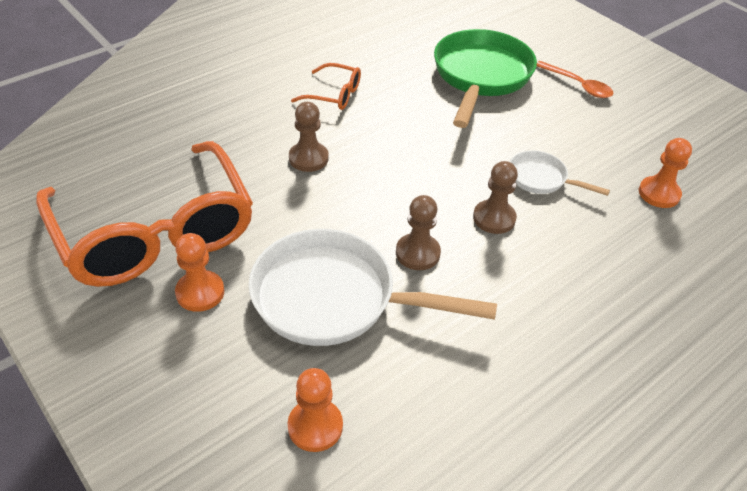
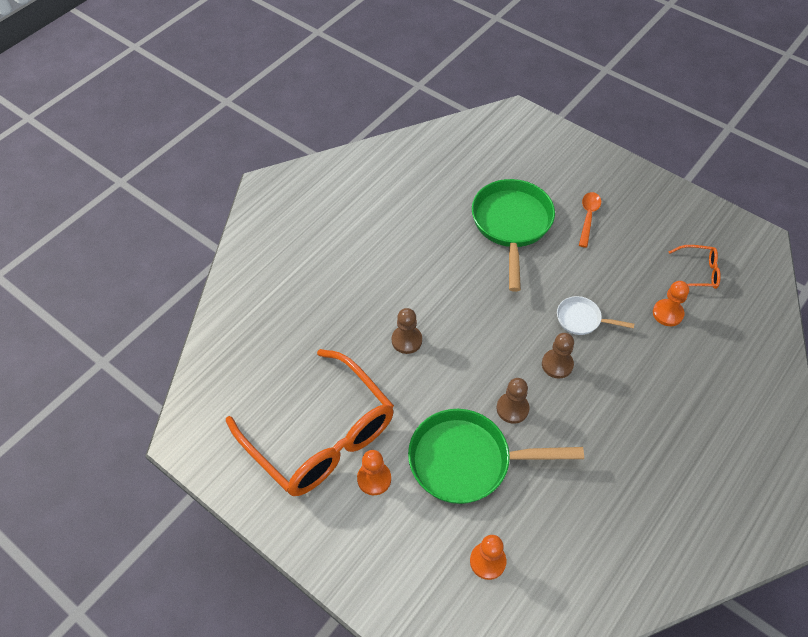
camera: 10 degrees left, 10 degrees up
(334, 94) = (404, 271): orange glasses -> orange glasses (698, 272)
(334, 298) = (467, 461): white pan -> green pan
(578, 85) = (588, 217): orange spoon -> orange spoon turned 105 degrees counterclockwise

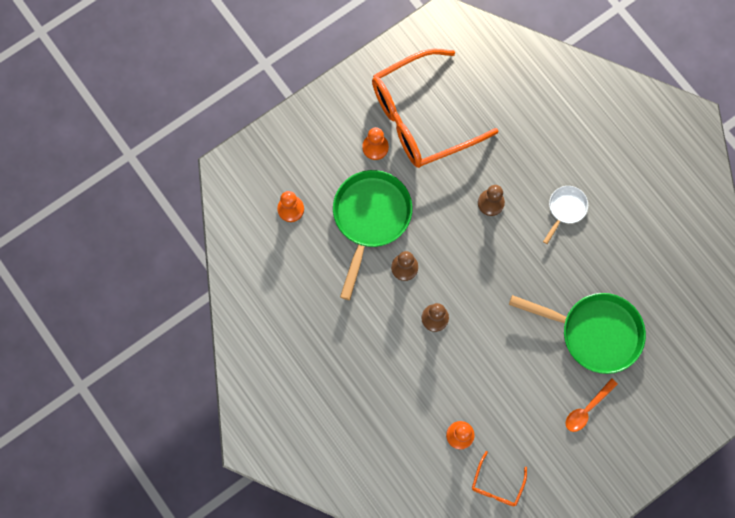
camera: 105 degrees right, 20 degrees up
(582, 319) = (473, 356): white pan -> white pan (565, 209)
(588, 217) = (587, 409): orange spoon -> orange spoon turned 105 degrees clockwise

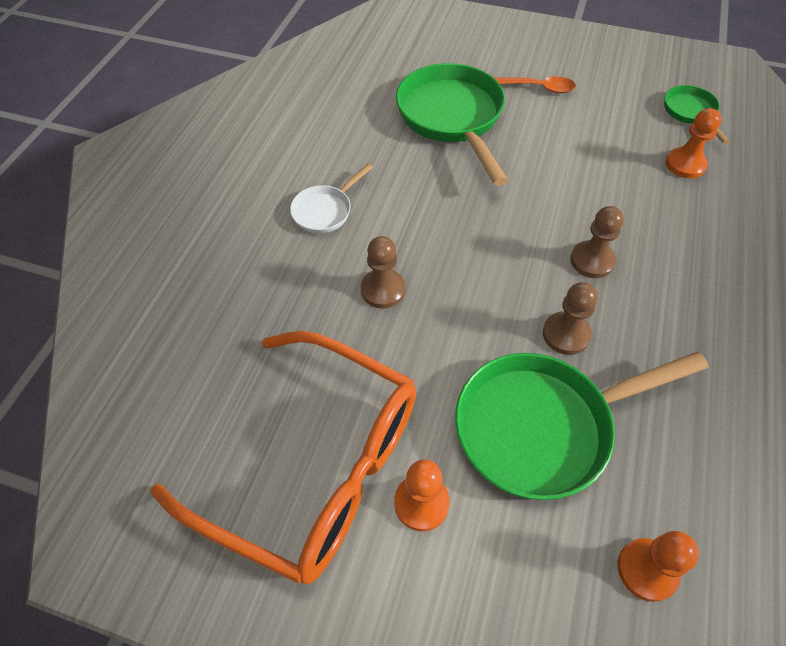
camera: 125 degrees left, 20 degrees down
(497, 485) = (690, 112): orange glasses -> green pan
(565, 209) = (325, 211): white pan -> white pan turned 45 degrees counterclockwise

